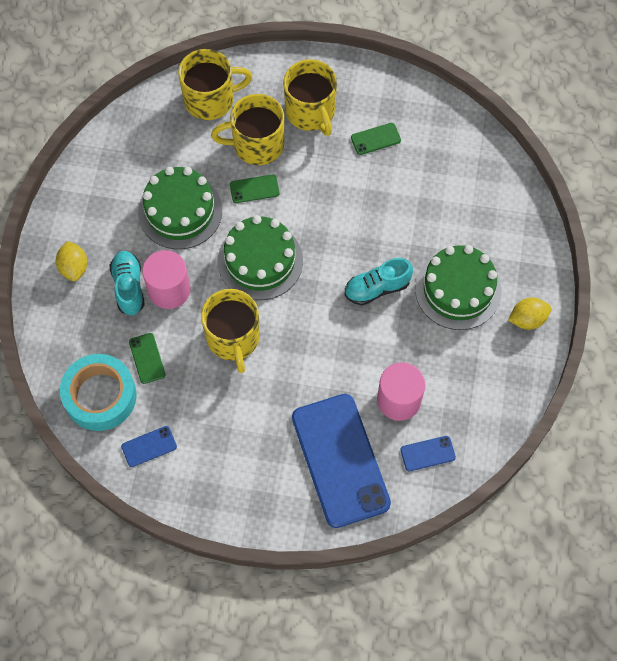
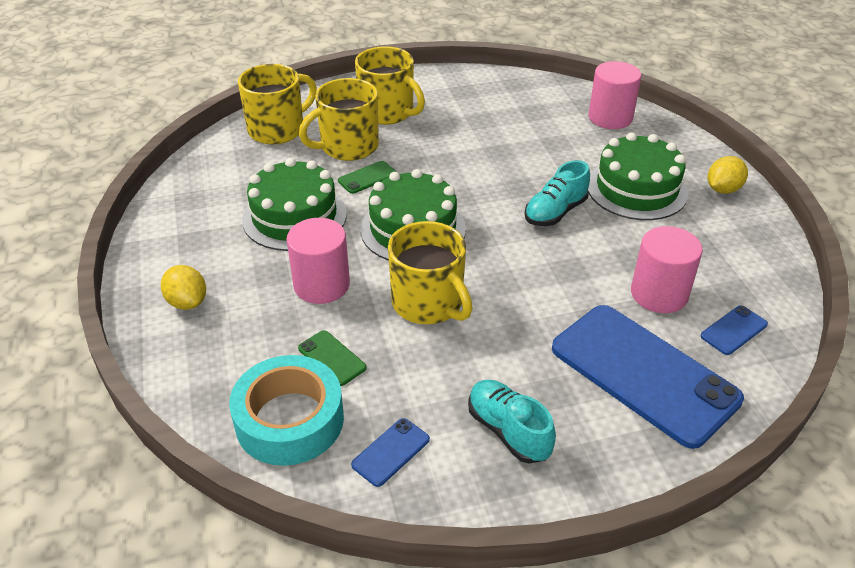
camera: 25 degrees left, 25 degrees down
(129, 287) = (269, 298): turquoise shoe -> turquoise shoe (508, 431)
(375, 139) = (465, 113): green phone -> none
(496, 195) = (610, 118): none -> pink cylinder

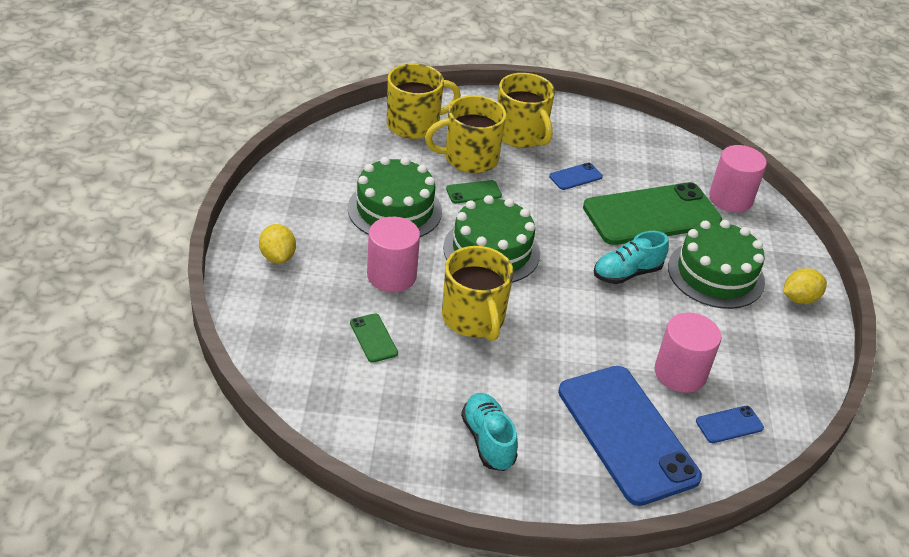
camera: 15 degrees right, 0 degrees up
(289, 420) = (319, 375): turquoise tape -> none
(391, 452) = (387, 425): blue phone -> blue phone (575, 177)
(548, 151) = (652, 215): none -> green phone

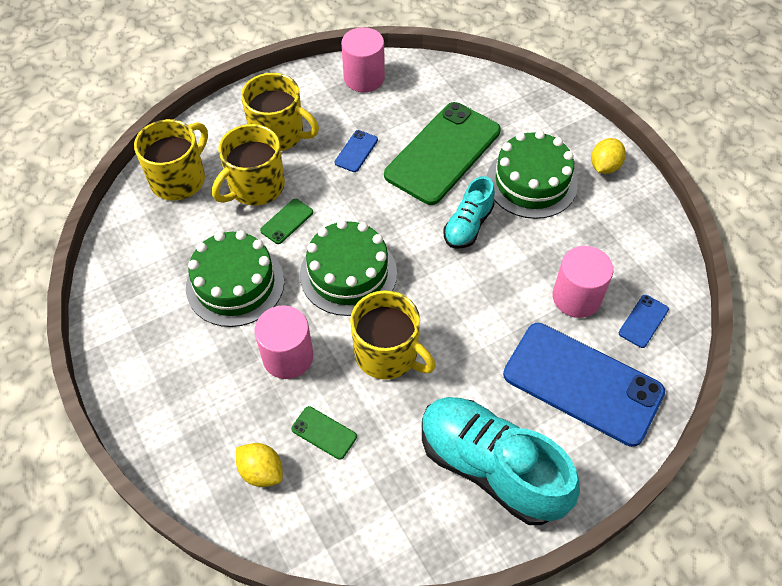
camera: 30 degrees left, 15 degrees up
(278, 257) = (173, 405): yellow lemon -> yellow lemon (261, 471)
(488, 440) = (491, 467): turquoise shoe -> turquoise shoe, size x1.86
(730, 199) = (488, 99): pink cylinder -> pink cylinder (364, 78)

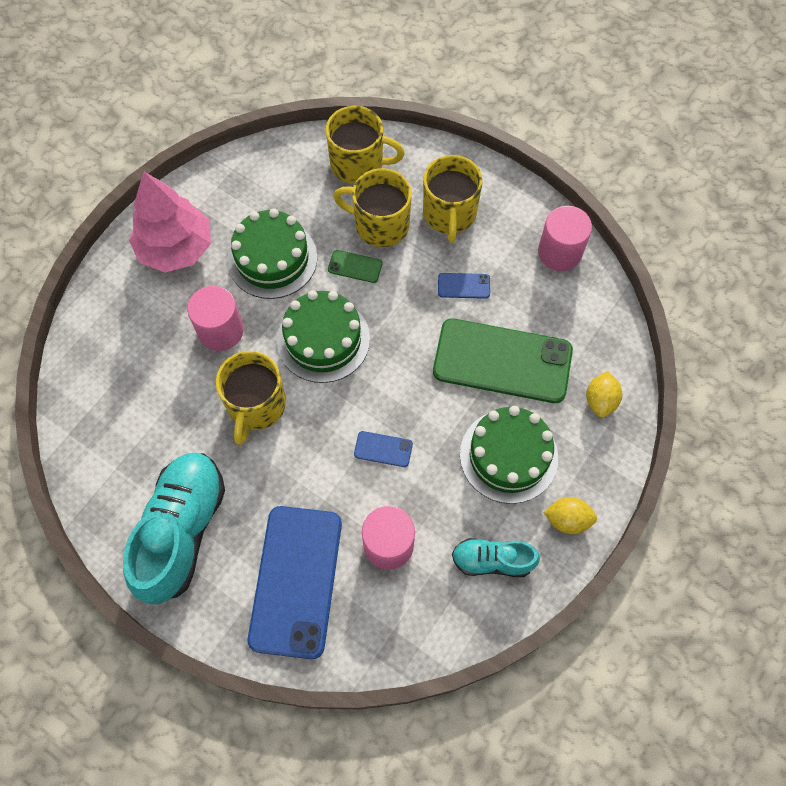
camera: 65 degrees right, 10 degrees up
(166, 365) = (176, 248): none -> pink tree
(261, 471) = (113, 359): yellow lemon -> yellow lemon (600, 400)
(324, 433) = (163, 389): green phone -> none
(468, 225) = (425, 417): turquoise shoe -> turquoise shoe (492, 561)
(643, 321) = (389, 616): blue phone -> blue phone (383, 449)

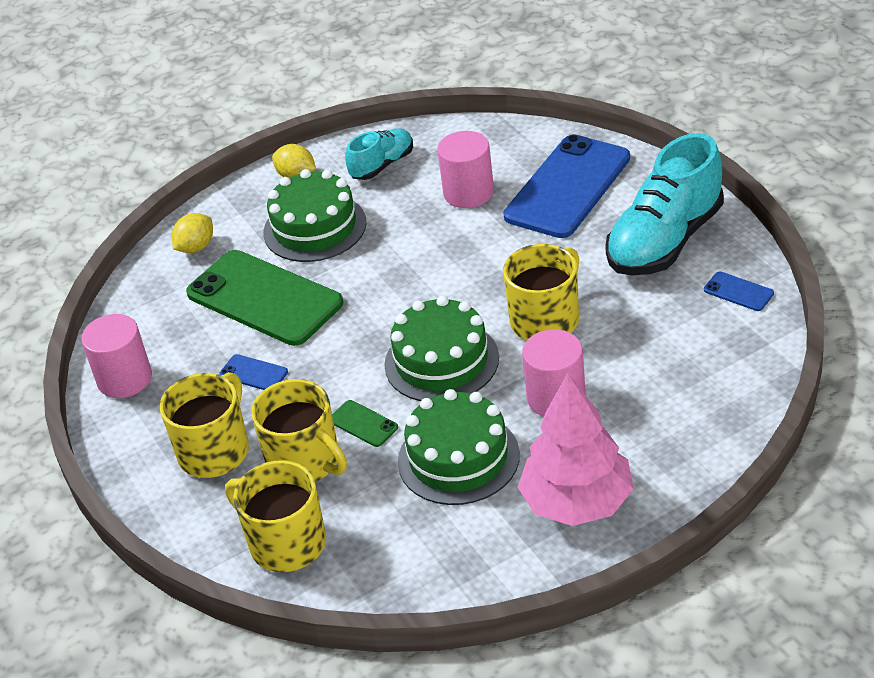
camera: 150 degrees left, 25 degrees down
(383, 449) = (432, 257): blue phone -> blue phone (738, 292)
(492, 561) = (382, 165): turquoise shoe -> turquoise shoe turned 75 degrees counterclockwise

